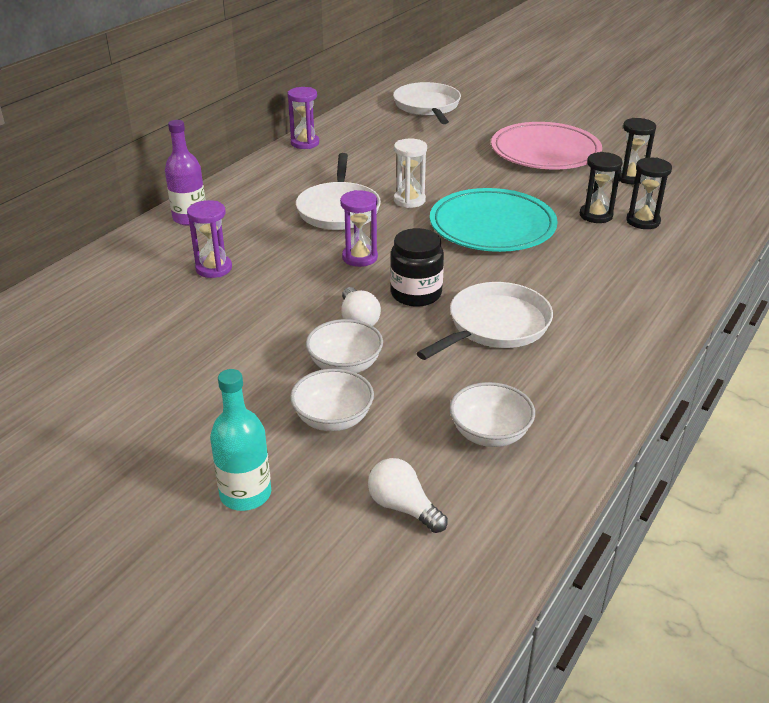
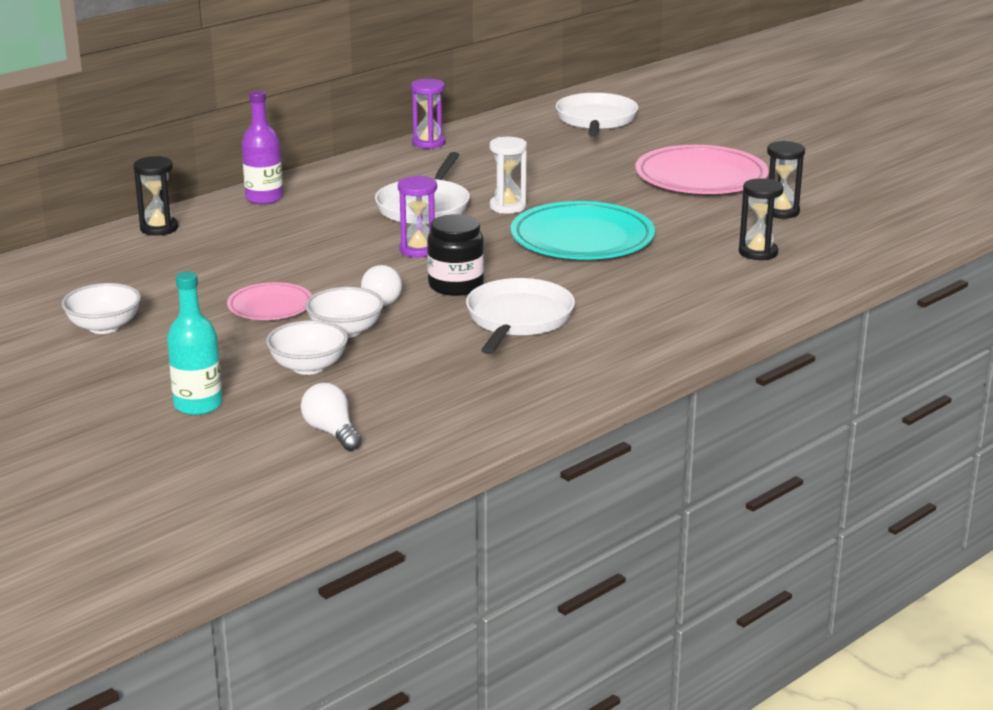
camera: 15 degrees right, 10 degrees down
(214, 268) = (264, 242): purple hourglass -> none
(256, 345) = (270, 306): none -> pink plate
(489, 434) = (449, 396): white bowl -> white bowl (104, 327)
(495, 326) = (518, 319): white pan -> white pan turned 45 degrees counterclockwise
(596, 215) = (708, 242): black hourglass -> black hourglass (159, 228)

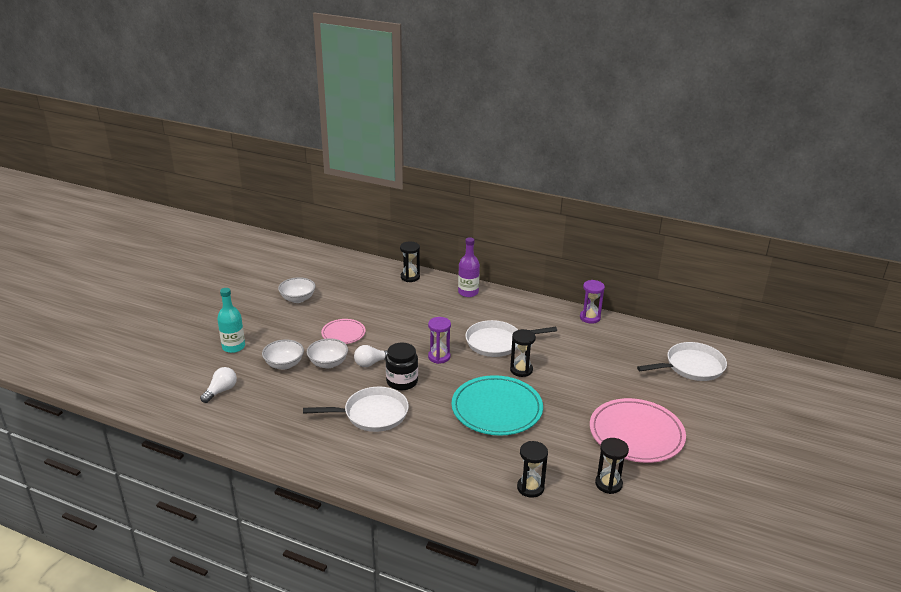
camera: 65 degrees right, 5 degrees up
(507, 207) = (521, 370): white hourglass -> black hourglass

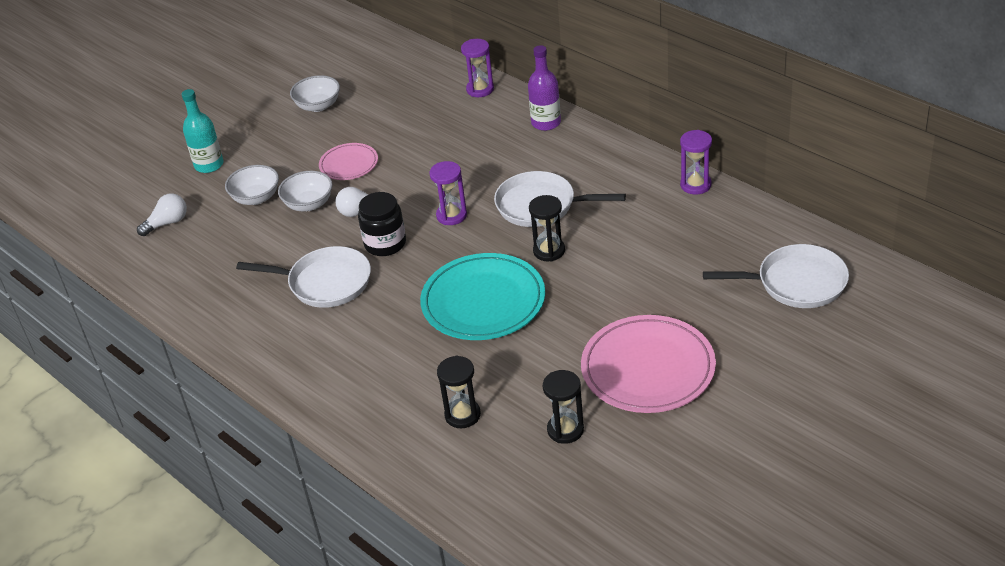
camera: 25 degrees right, 10 degrees up
(410, 277) = (480, 89): black hourglass -> purple hourglass

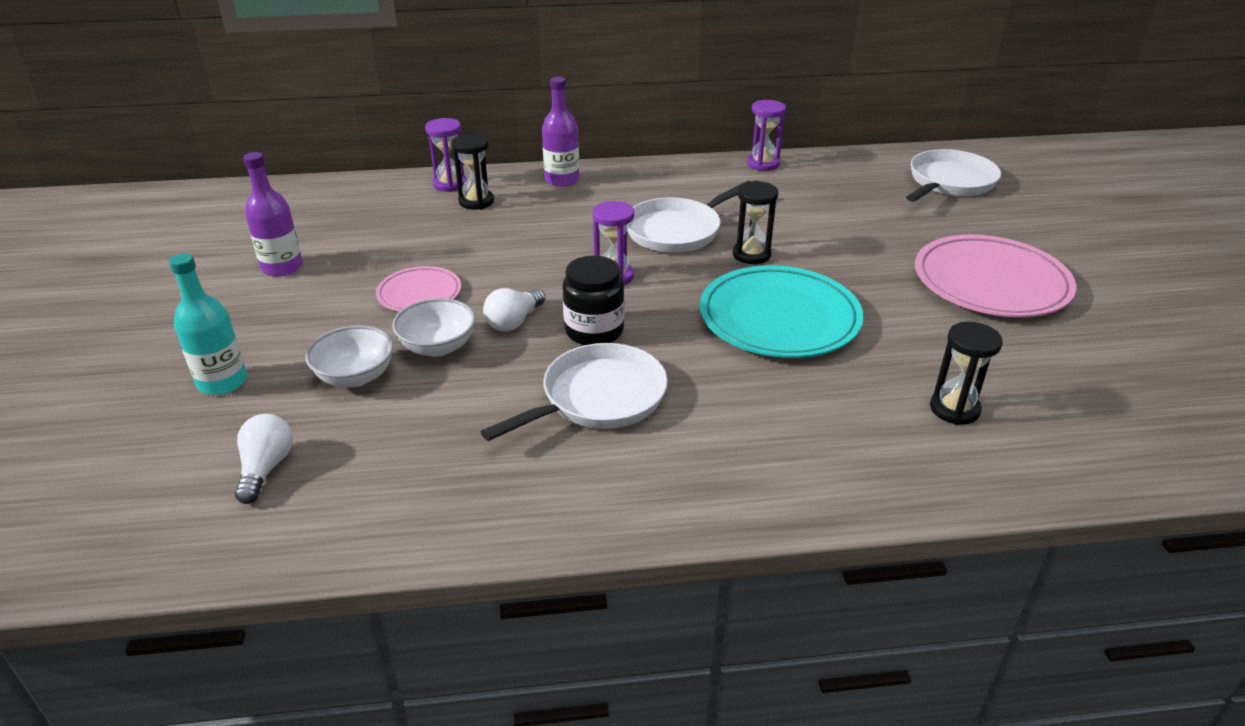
camera: 55 degrees left, 5 degrees down
(318, 106) = (282, 267): white bowl -> purple bottle
(565, 430) = (1041, 360): black hourglass -> black hourglass (476, 202)

